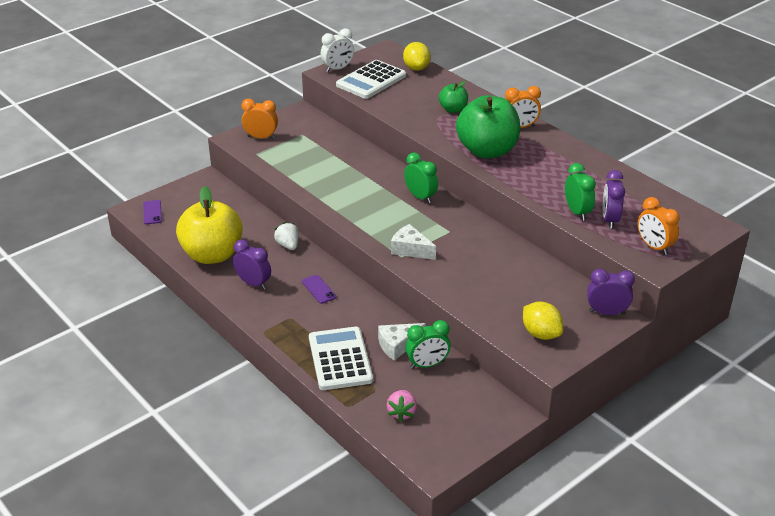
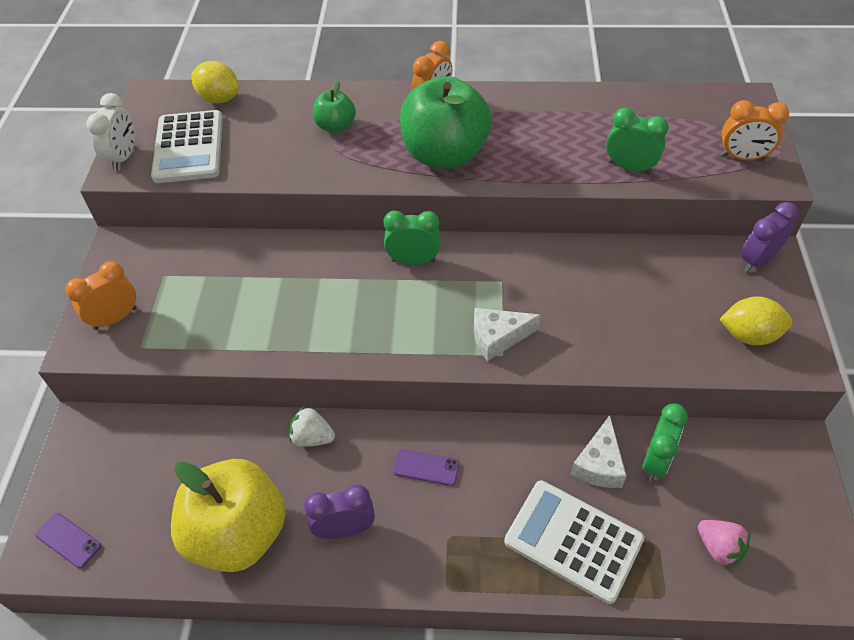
camera: 45 degrees left, 15 degrees up
(610, 220) = (667, 155): purple clock -> none

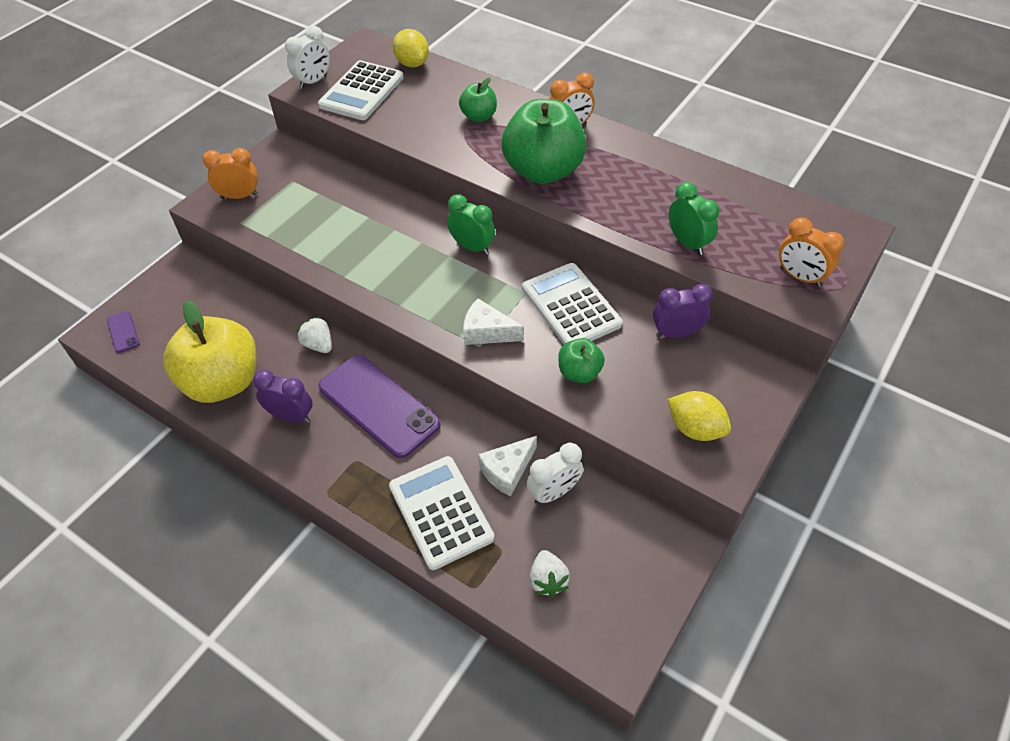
camera: 30 degrees right, 0 degrees up
(426, 467) = (378, 405): purple phone -> purple phone, size x2.34
(552, 275) = (570, 306): none -> white calculator
(613, 334) = (579, 372): none -> green apple
(655, 461) = (554, 492): green clock -> white clock
(719, 548) = (548, 580): pink strawberry -> white strawberry
(757, 261) = (760, 375): purple clock -> purple clock (676, 333)

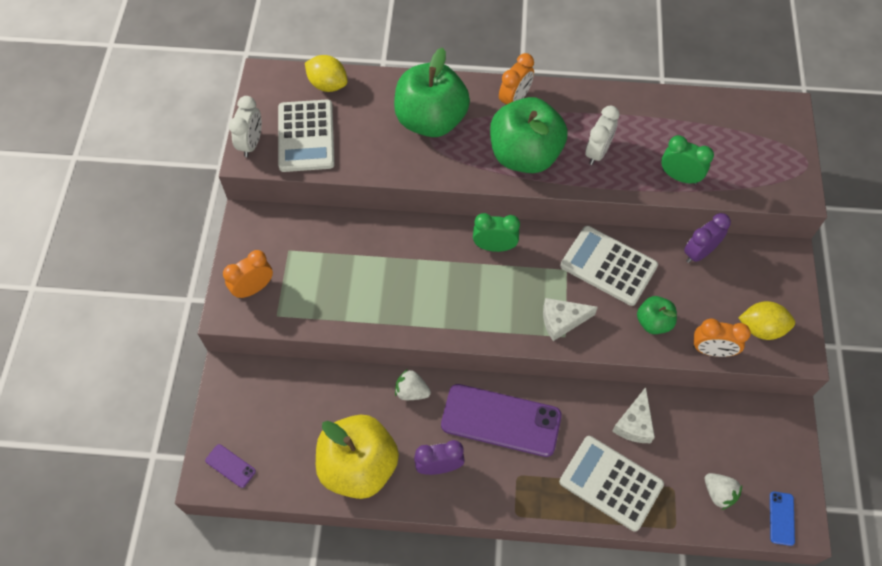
camera: 30 degrees left, 10 degrees up
(479, 116) = (431, 120): green apple -> green apple, size x2.03
(554, 492) = (678, 423): white clock -> white clock (597, 152)
(601, 642) = (781, 518): none -> blue phone
(799, 277) = (774, 172): orange clock -> orange clock (711, 350)

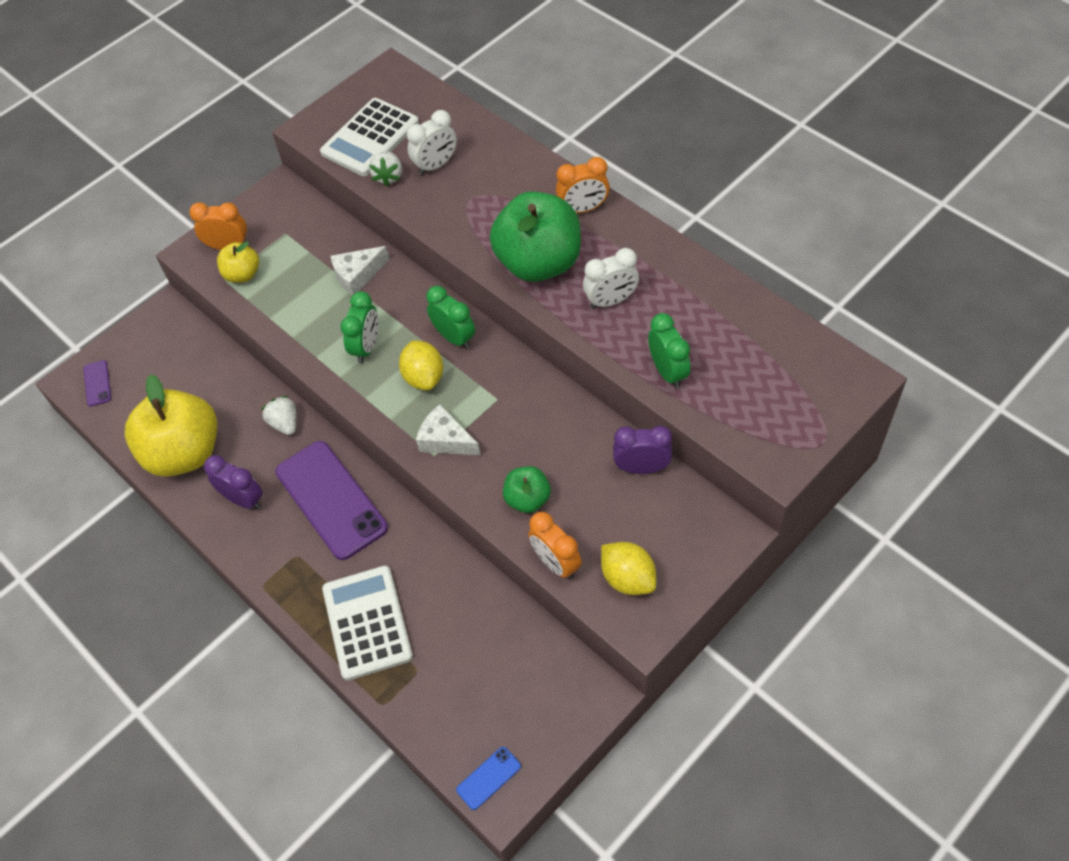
camera: 45 degrees right, 5 degrees down
(251, 143) = (322, 119): white clock -> white clock (436, 165)
(288, 302) = (243, 274): none -> yellow apple
(328, 84) = (433, 105): yellow lemon -> yellow lemon (424, 377)
(431, 120) = (488, 184): green apple -> none
(440, 294) = (366, 347): none -> green clock
(608, 266) = (539, 421): white calculator -> none
(634, 423) = (442, 589): white cheese -> white cheese (357, 275)
(718, 493) = (453, 708): white strawberry -> white strawberry (388, 176)

